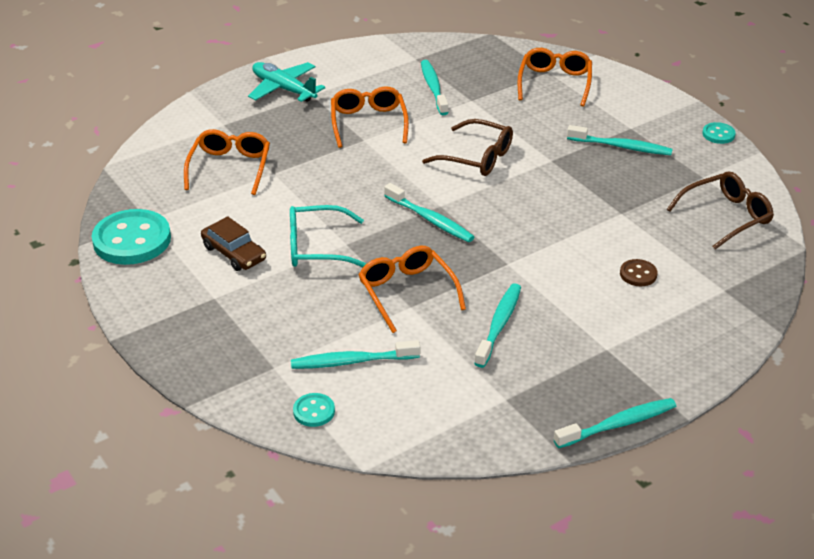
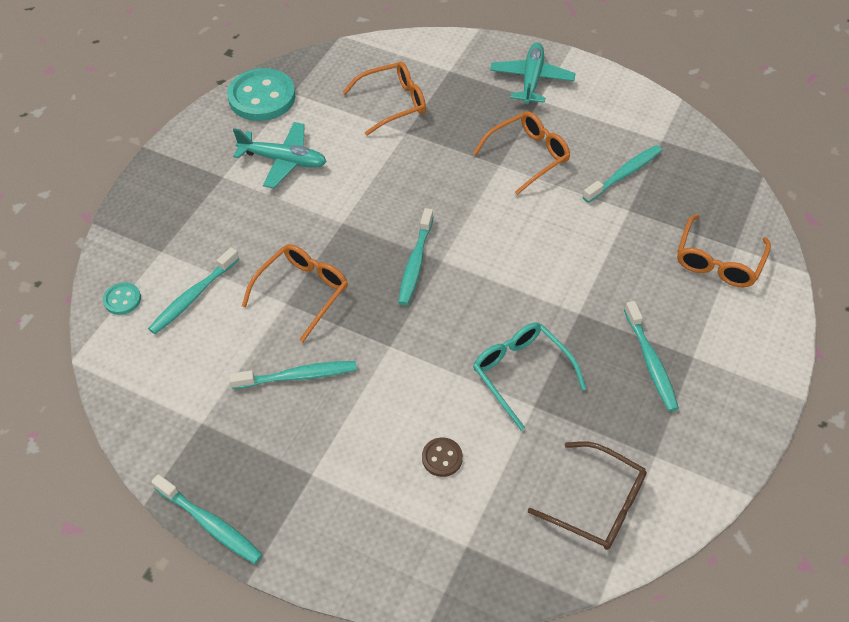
camera: 60 degrees right, 15 degrees up
(234, 253) = (284, 161): brown car -> turquoise plane
(318, 247) = (325, 207): turquoise glasses -> turquoise glasses (521, 374)
(352, 361) = (193, 296): turquoise toothbrush -> turquoise toothbrush turned 105 degrees counterclockwise
(476, 157) = (536, 254): brown glasses -> none
(554, 83) = (718, 261): orange glasses -> orange glasses turned 135 degrees clockwise
(718, 134) = (750, 442): turquoise button -> none

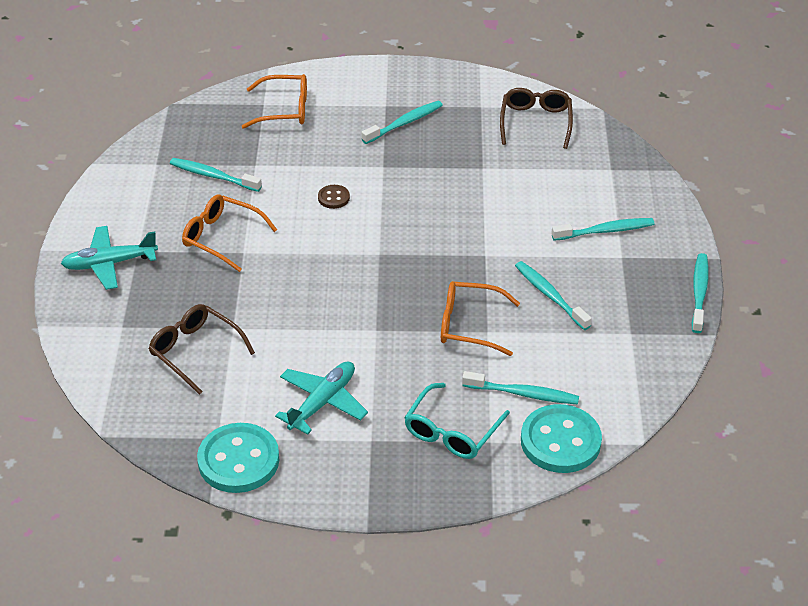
camera: 115 degrees left, 10 degrees down
(122, 299) = (560, 441): turquoise button -> turquoise button, size x2.15
(284, 161) = (323, 402): turquoise plane -> turquoise plane turned 45 degrees clockwise
(392, 103) = (196, 352): orange glasses -> brown glasses
(415, 262) = (391, 268): turquoise toothbrush -> turquoise toothbrush (605, 231)
(442, 458) = (558, 198): brown button -> brown button (333, 198)
(521, 374) = (460, 180): turquoise glasses -> turquoise glasses (452, 431)

